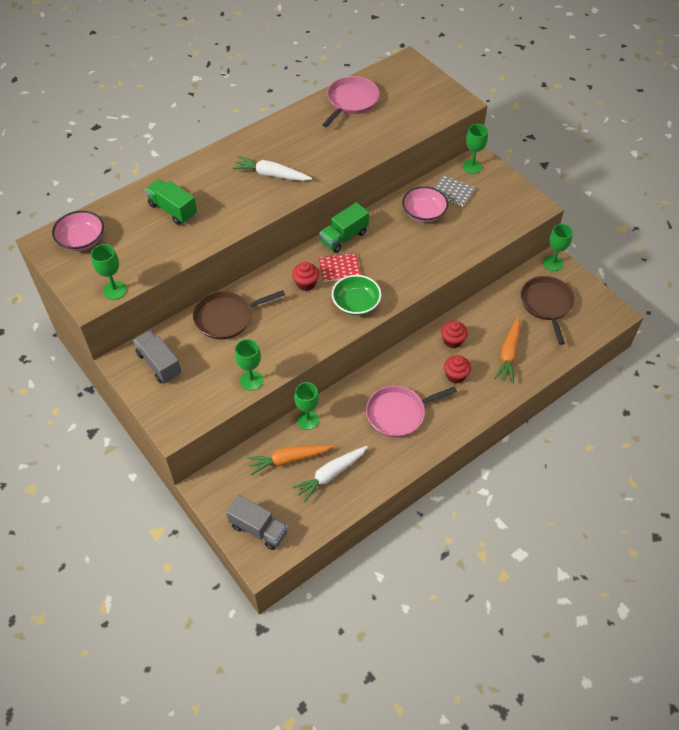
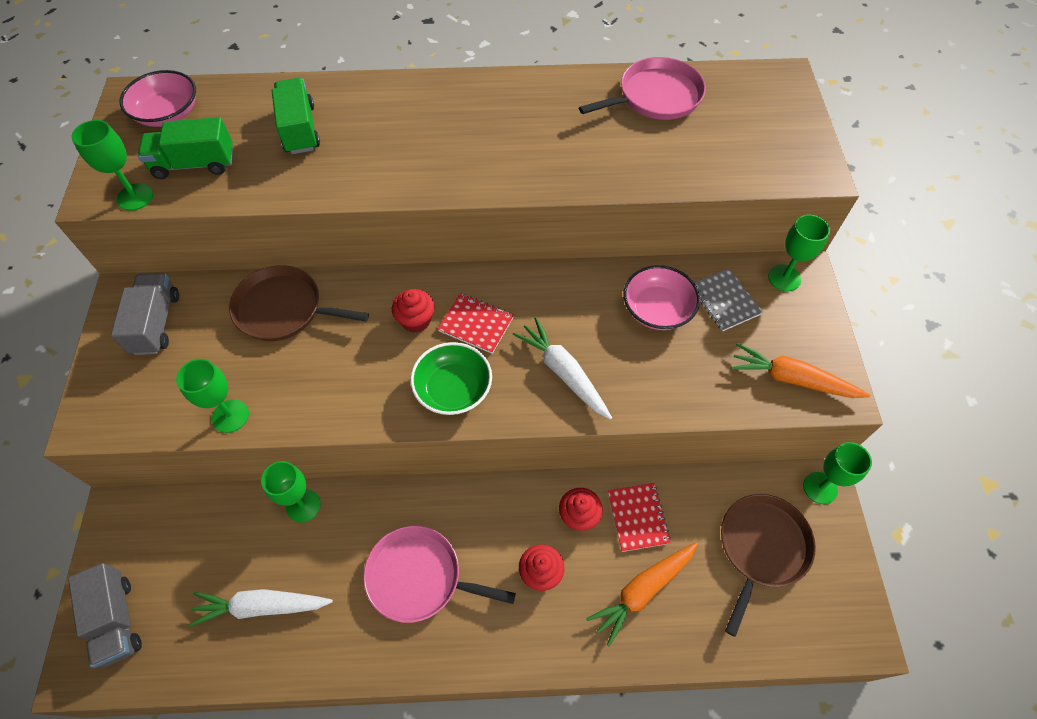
camera: 35 degrees right, 5 degrees up
(271, 175) = (459, 145): white carrot -> white carrot (563, 373)
(289, 459) = (234, 546): orange carrot -> orange carrot (792, 379)
(344, 237) = (520, 283): green truck -> green truck (194, 164)
(481, 325) = (638, 517): none -> red notebook

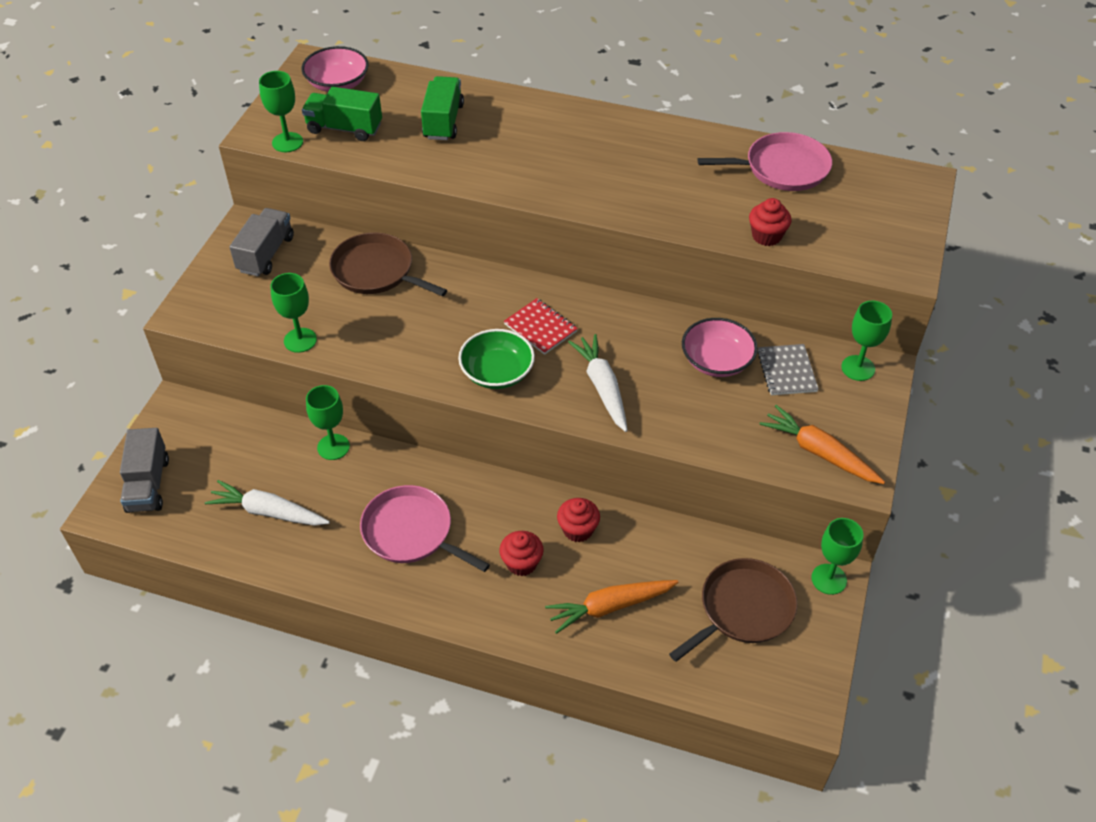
camera: 20 degrees right, 10 degrees down
(416, 320) = (488, 310): red cupcake -> red cupcake (766, 236)
(638, 517) = (633, 548): red notebook -> none

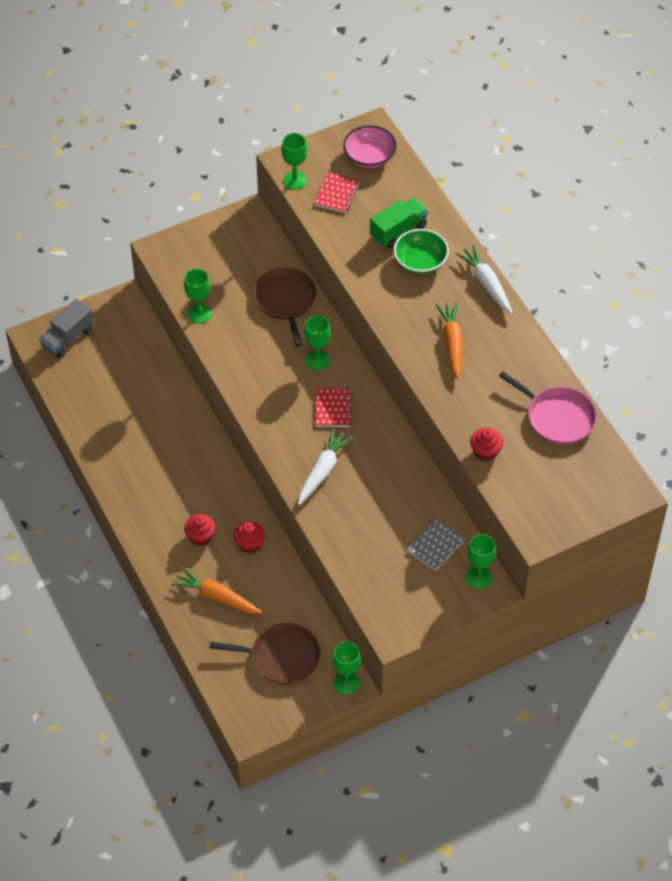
camera: 45 degrees right, 5 degrees up
(266, 254) = (239, 242): grey truck -> none
(268, 512) = (109, 403): white carrot -> white carrot (486, 284)
(333, 447) = (178, 392): green goblet -> green goblet (317, 360)
(344, 128) = (337, 194): green truck -> red notebook
(411, 532) = (165, 473): pink pan -> none
(497, 372) = (278, 416): green bowl -> green bowl (420, 261)
(716, 361) = (404, 507): pink bowl -> none
(819, 452) = (390, 603): orange carrot -> orange carrot (452, 343)

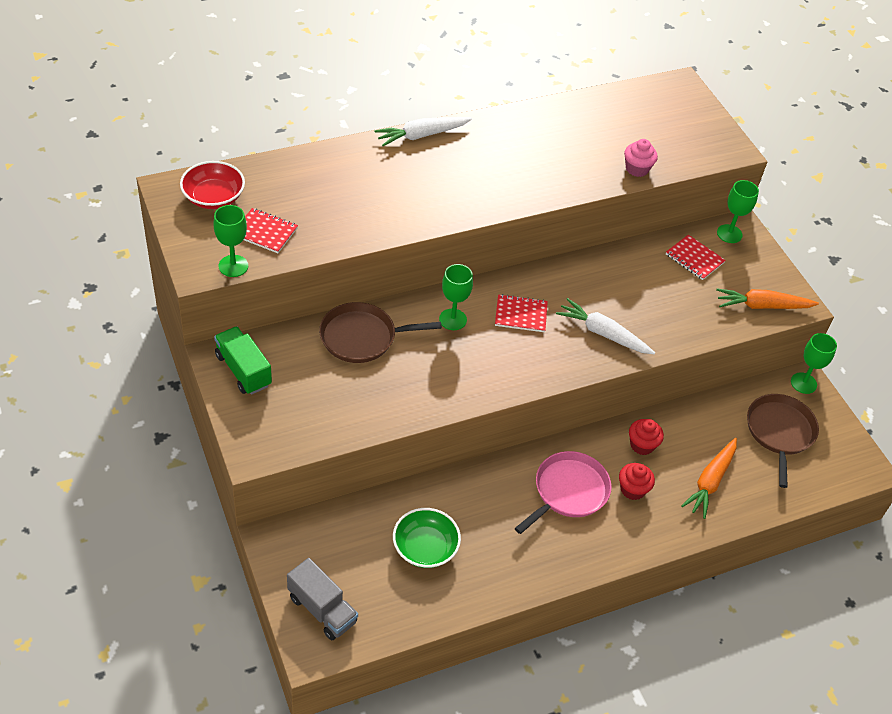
camera: 90 degrees left, 5 degrees down
(199, 314) = (367, 421): green goblet -> none
(369, 156) = (213, 197): pink bowl -> red bowl
(398, 231) = (334, 189): green truck -> green truck (243, 370)
(420, 261) = (381, 179): green bowl -> green bowl (425, 548)
(435, 546) = (694, 259): grey notebook -> red notebook
(452, 343) = (498, 171): orange carrot -> orange carrot (762, 306)
(485, 452) = (637, 169): red cupcake -> pink cupcake
(557, 417) = (595, 115): pink pan -> pink pan (568, 491)

